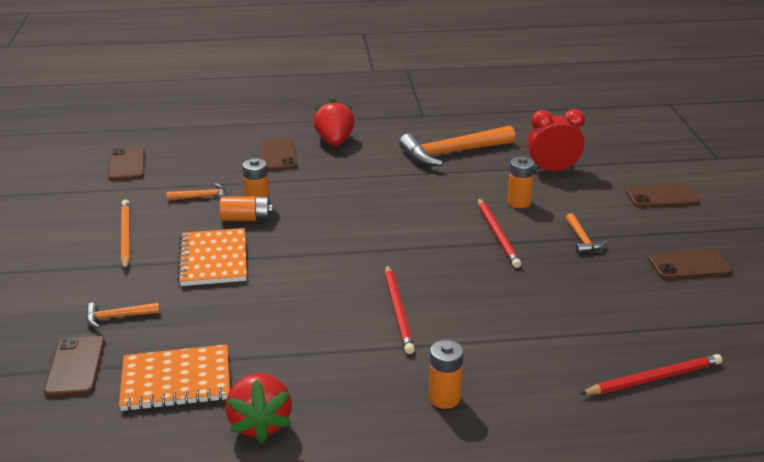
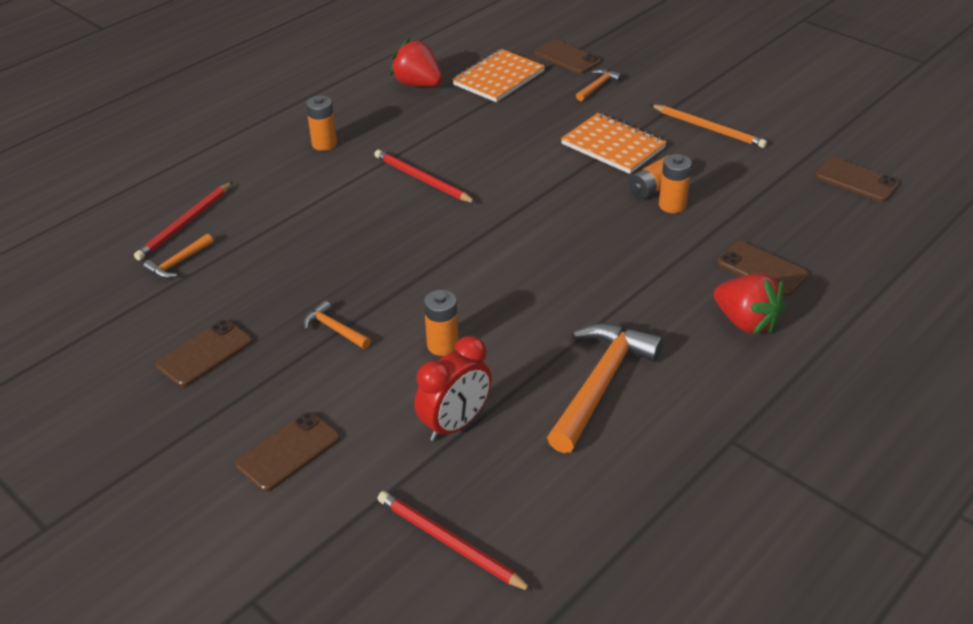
camera: 140 degrees right, 10 degrees up
(202, 197) = (728, 187): orange hammer -> orange hammer (178, 263)
(497, 234) = (422, 290): red pencil -> red pencil (450, 543)

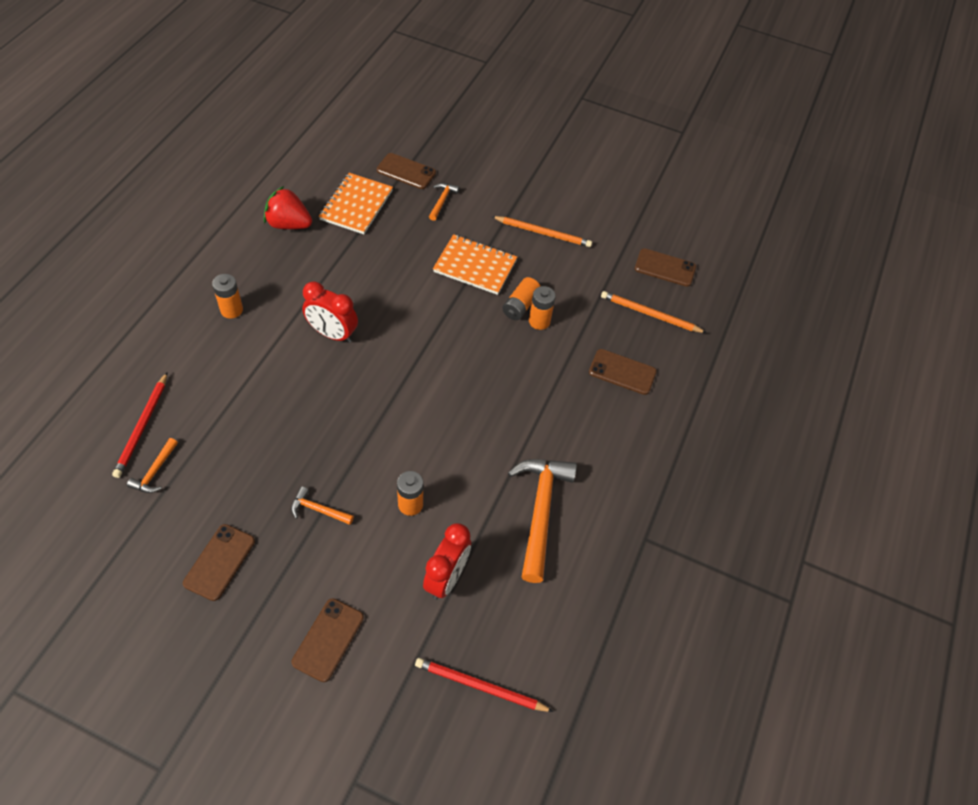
camera: 25 degrees left, 15 degrees up
(422, 180) = (332, 334): red pencil -> red clock
(746, 322) = (625, 427): red strawberry -> none
(820, 221) = (650, 314): none -> orange pencil

